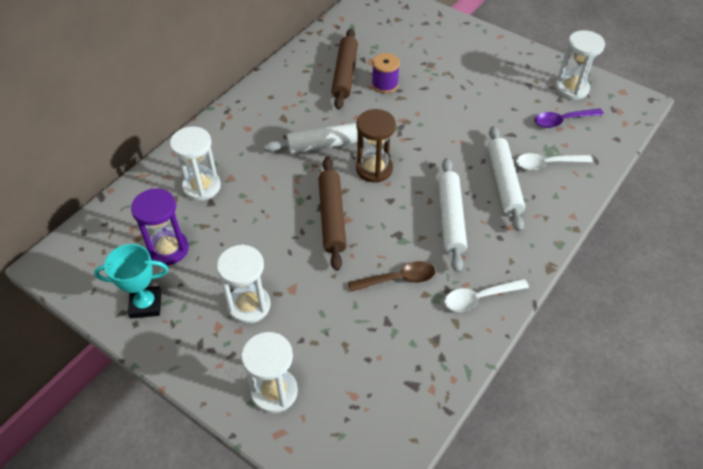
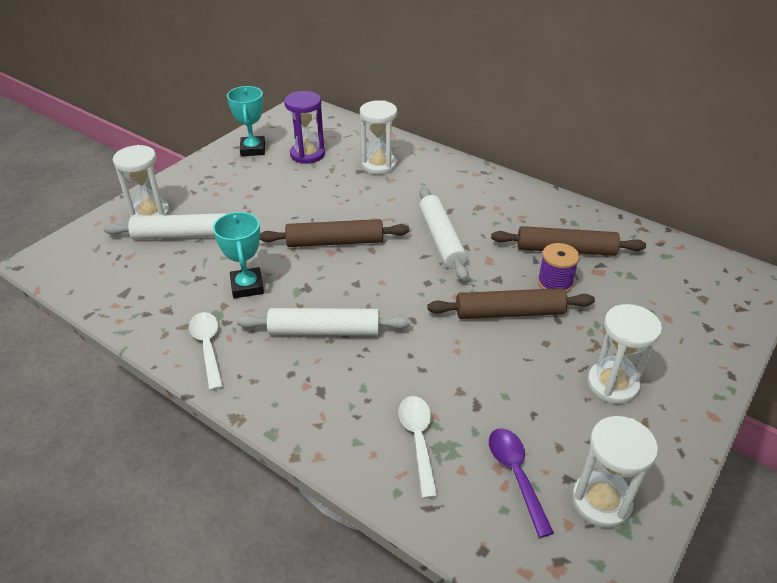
camera: 90 degrees right, 10 degrees down
(249, 305) = (239, 197): white hourglass -> white hourglass (612, 384)
(374, 169) = (404, 272): brown hourglass -> none
(398, 279) = (247, 286): brown spoon -> turquoise trophy
(419, 111) = (509, 312): none -> brown rolling pin
(503, 183) = (381, 386): white rolling pin -> white rolling pin (182, 235)

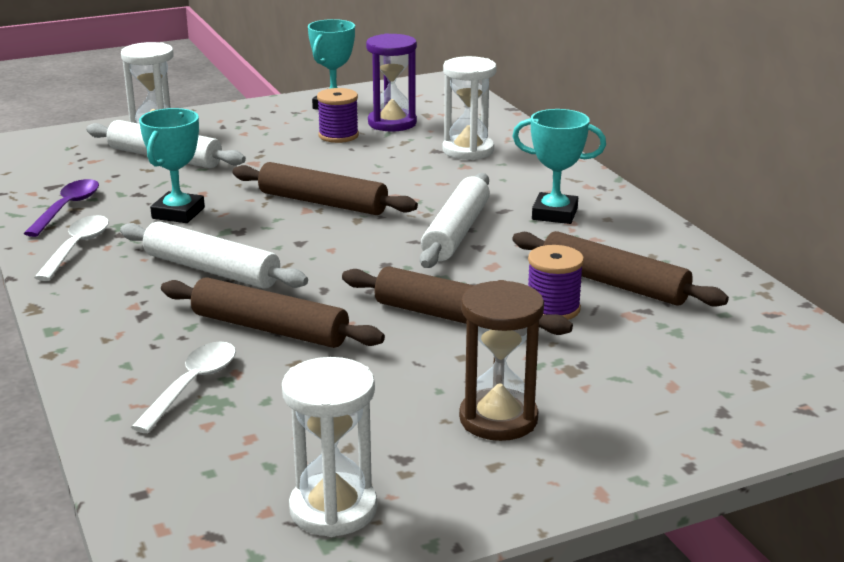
camera: 30 degrees right, 15 degrees down
(283, 176) = (338, 135): none -> purple spool
(415, 368) = (270, 328): none -> brown rolling pin
(481, 204) = (554, 214): none -> turquoise trophy
(515, 475) = (262, 450): purple spoon -> purple spoon (67, 208)
(612, 384) = (498, 419): white hourglass -> brown hourglass

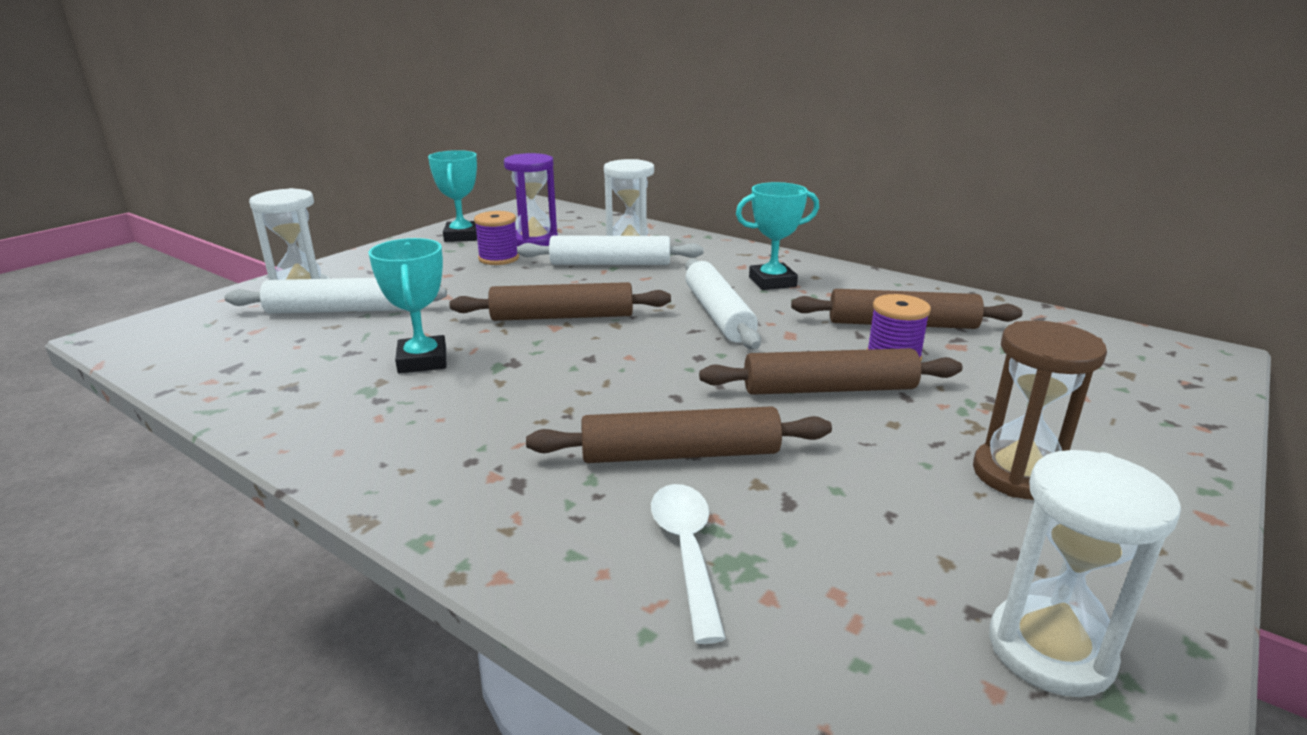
camera: 30 degrees left, 0 degrees up
(67, 208) = (277, 387): purple spoon -> none
(77, 248) = (340, 428): white spoon -> none
(211, 270) = (534, 409): white rolling pin -> white rolling pin (610, 264)

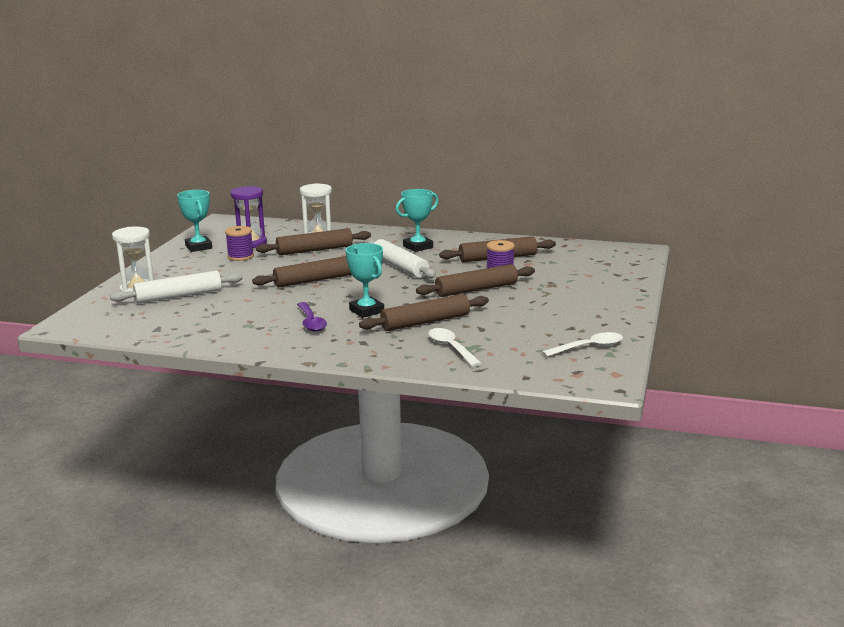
camera: 20 degrees left, 5 degrees down
(422, 361) = (261, 310): turquoise trophy -> turquoise trophy (366, 311)
(472, 406) = (311, 322): none -> purple spoon
(610, 264) = (314, 250): white rolling pin -> brown rolling pin
(1018, 474) = (568, 305): brown hourglass -> none
(1050, 650) = (589, 347): white hourglass -> white spoon

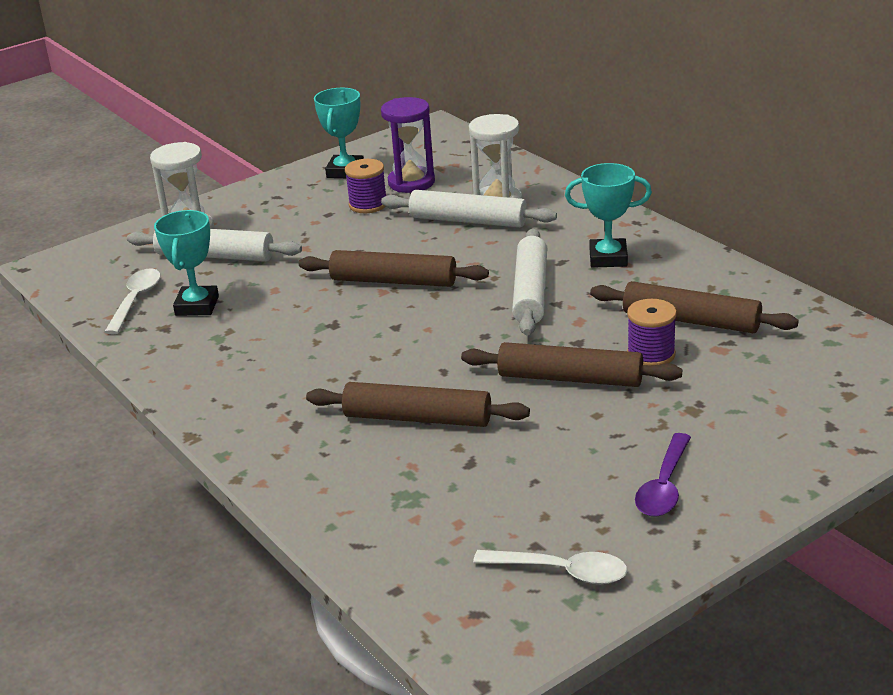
camera: 40 degrees right, 10 degrees up
(311, 322) = (288, 361): purple spoon -> purple spoon (664, 486)
(314, 250) = (468, 221): brown rolling pin -> white rolling pin
(366, 311) = (376, 366): turquoise trophy -> turquoise trophy (197, 306)
(451, 348) = (381, 485): white spoon -> white spoon (136, 300)

